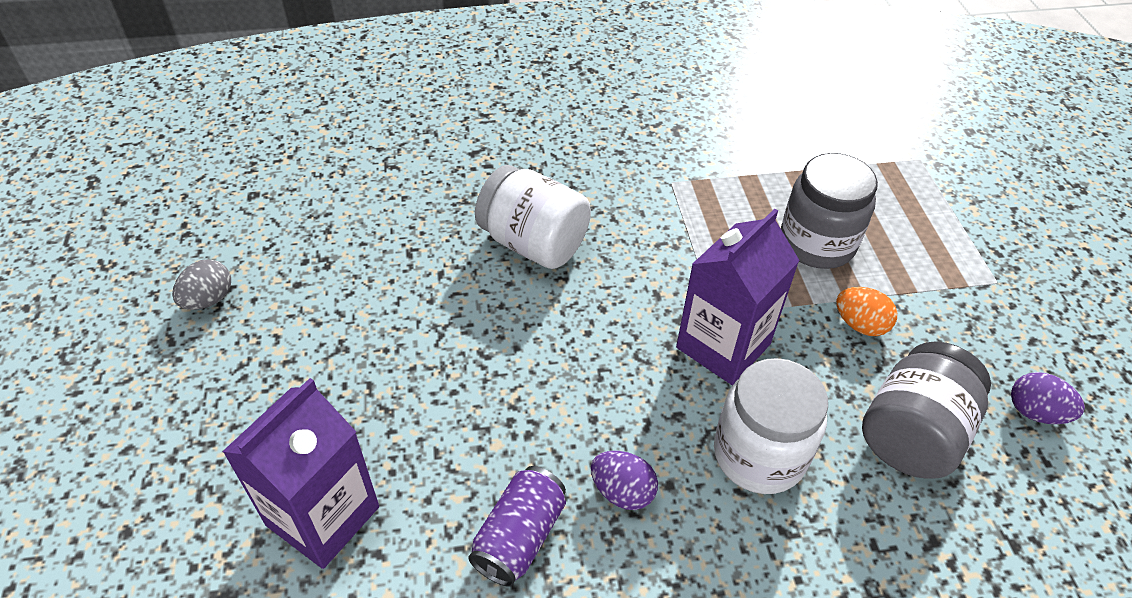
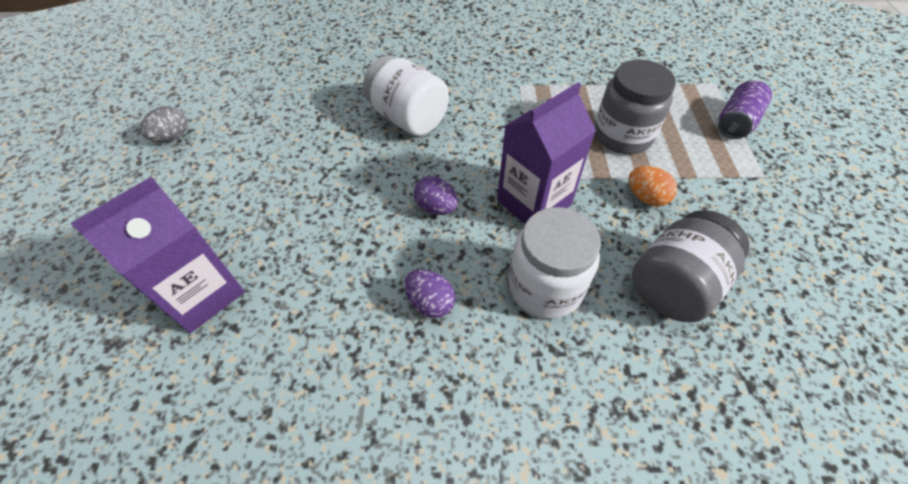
camera: 10 degrees right, 5 degrees up
(519, 536) = (342, 327): purple can -> purple can (736, 122)
(1035, 412) = (783, 279): purple egg -> purple egg (436, 207)

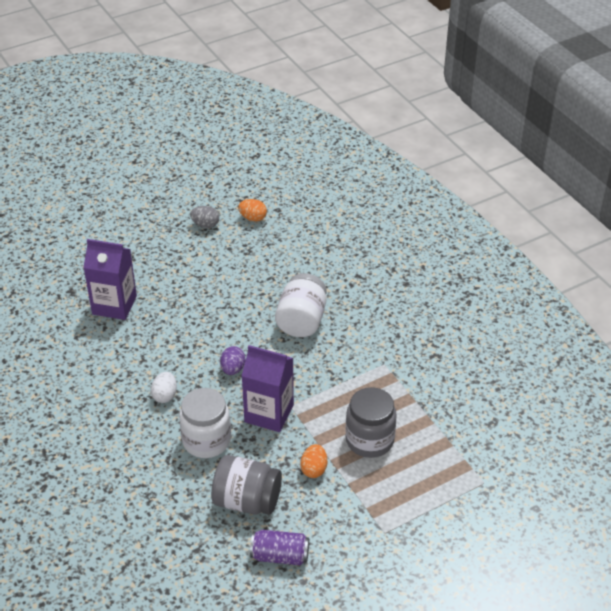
camera: 60 degrees right, 10 degrees down
(212, 94) = (253, 218): none -> orange egg
(430, 303) = (165, 395): purple egg -> white egg
(736, 122) = (439, 505): purple can -> purple can (280, 555)

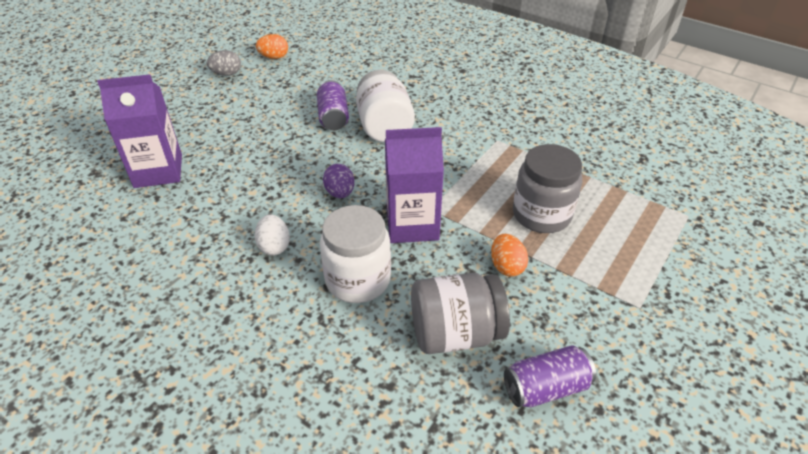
camera: 25 degrees left, 0 degrees up
(267, 298) = (333, 117): none -> purple can

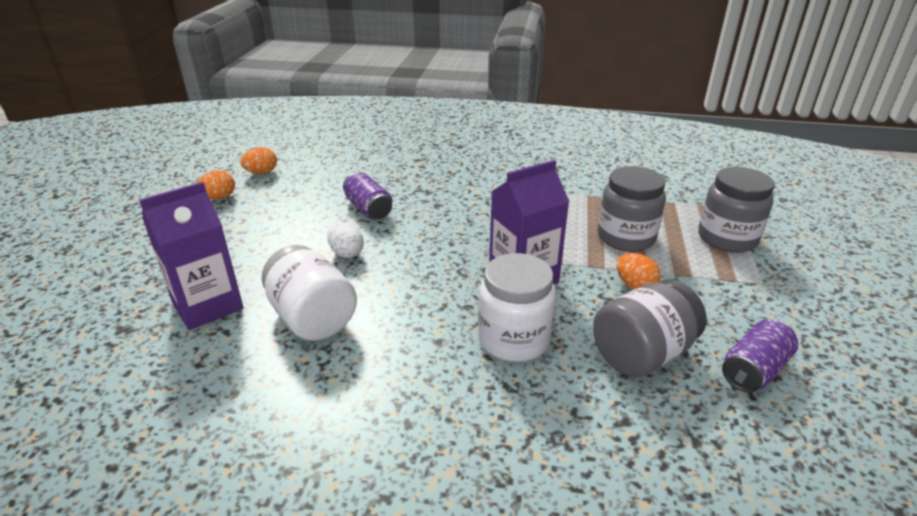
camera: 25 degrees left, 10 degrees down
(226, 74) = (219, 197): grey egg -> orange egg
(274, 246) = (403, 337): white egg -> white egg (346, 253)
(340, 193) = (431, 270): purple egg -> none
(384, 127) = (426, 205): white jar -> white jar (312, 318)
(647, 248) = (727, 238): none -> grey jar

